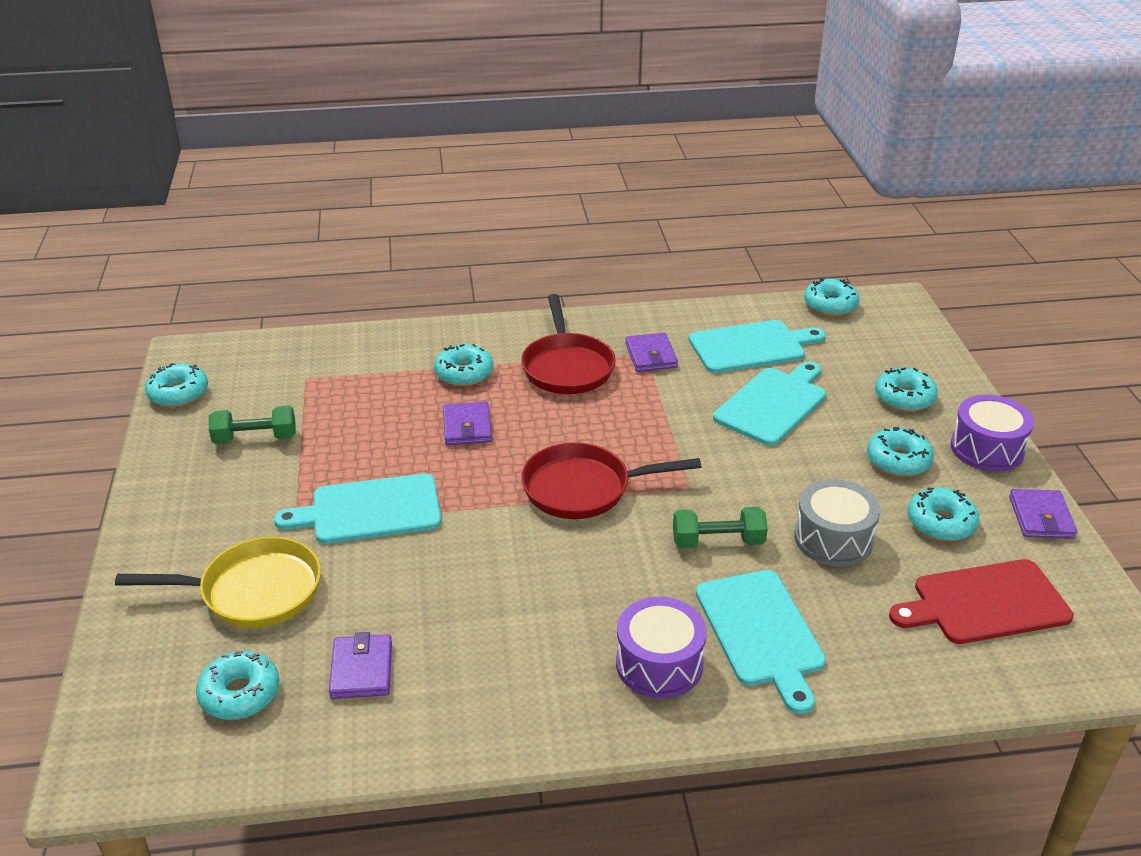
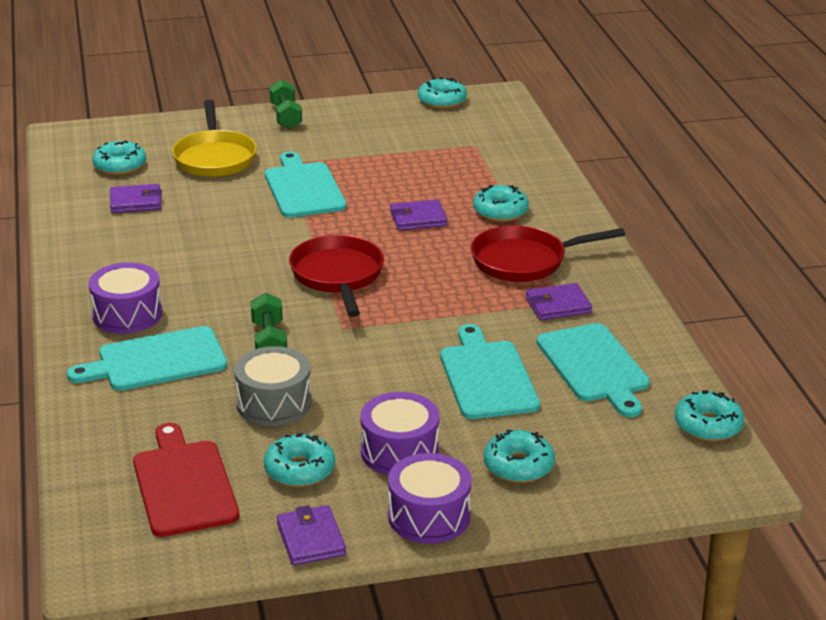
camera: 85 degrees right, 5 degrees down
(255, 438) = (388, 136): green dumbbell -> green dumbbell (286, 116)
(773, 404) = (487, 377): turquoise cutting board -> turquoise cutting board turned 135 degrees counterclockwise
(898, 460) = (399, 451): turquoise donut -> purple drum
(1041, 517) = (311, 539): purple wallet -> purple wallet turned 75 degrees clockwise

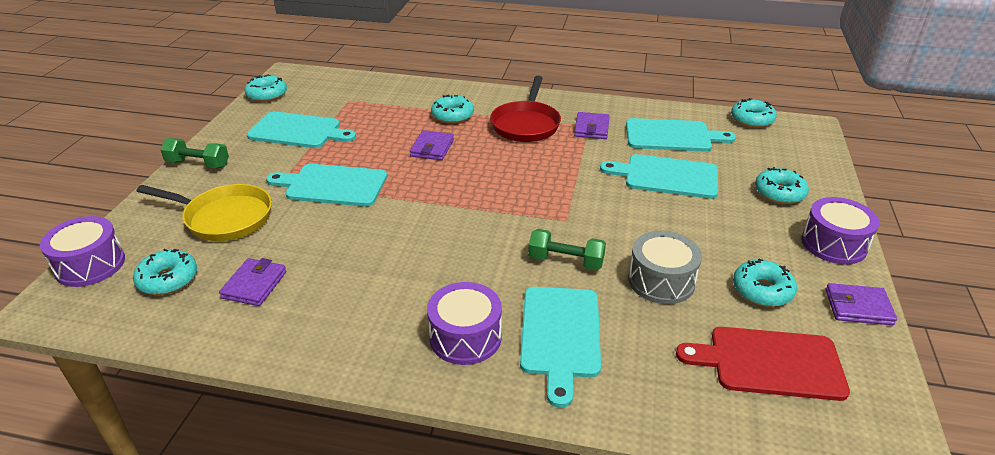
camera: 65 degrees left, 5 degrees up
(338, 276) = (487, 203): red pan -> none
(386, 140) = (298, 131): none -> turquoise cutting board
(399, 451) = (749, 236): purple drum -> purple drum (90, 265)

